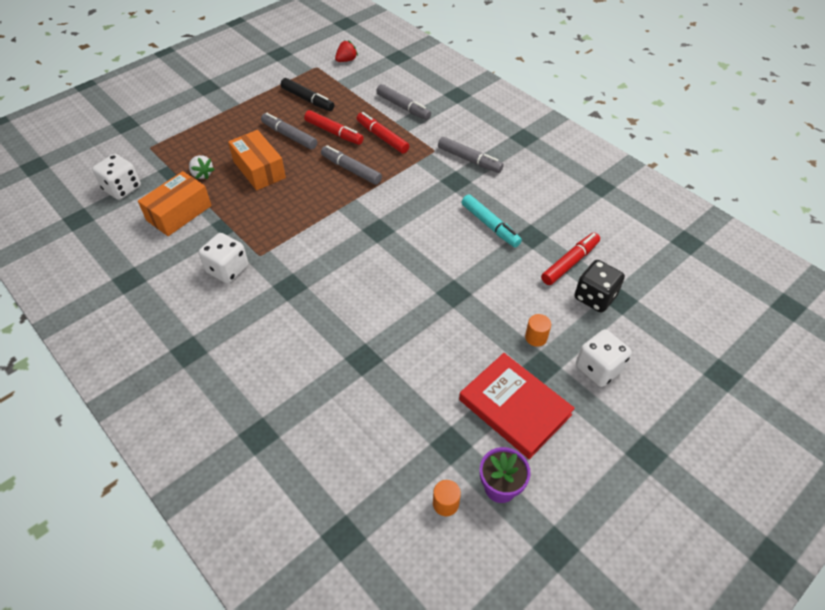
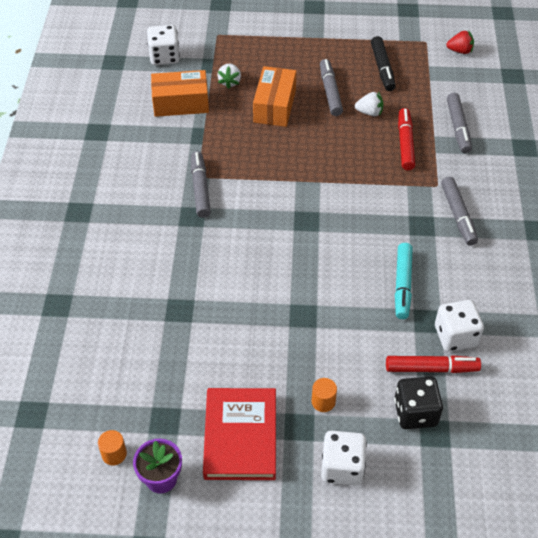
camera: 45 degrees right, 0 degrees up
(227, 269) = (165, 171): white dice -> white dice (455, 336)
(334, 132) = (369, 112): red marker -> white strawberry
(351, 169) = (345, 155): grey marker -> grey marker (200, 188)

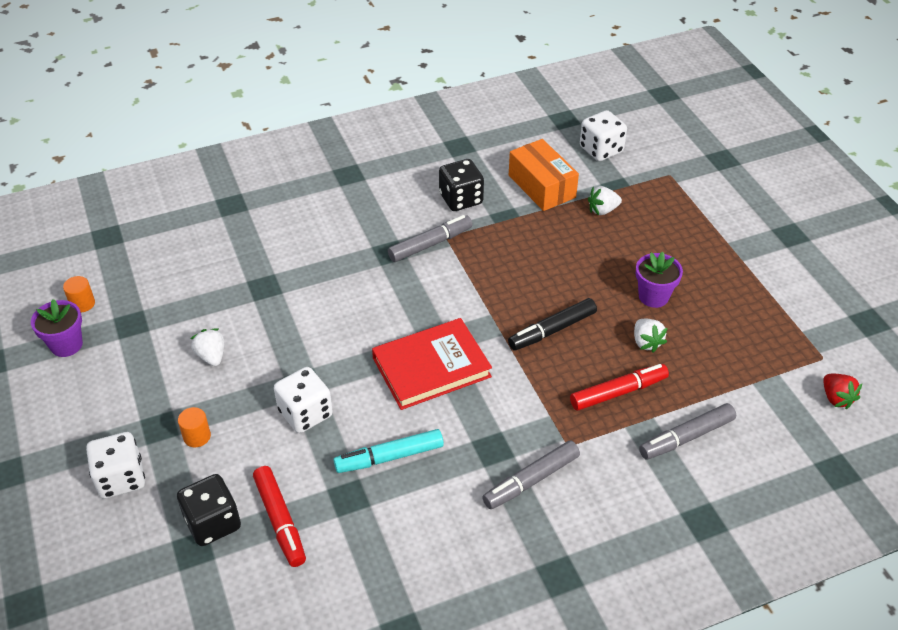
camera: 65 degrees right, 5 degrees down
(161, 153) = (461, 199): none -> black dice
(239, 369) = (211, 356): none -> white strawberry
(240, 436) = (131, 385): red book -> red book (431, 367)
(274, 106) = (593, 258): orange box -> none
(330, 92) = (653, 296): grey marker -> purple flower pot
(382, 68) = (734, 330): black marker -> black marker (552, 330)
(455, 336) = (337, 531): white dice -> white dice (305, 413)

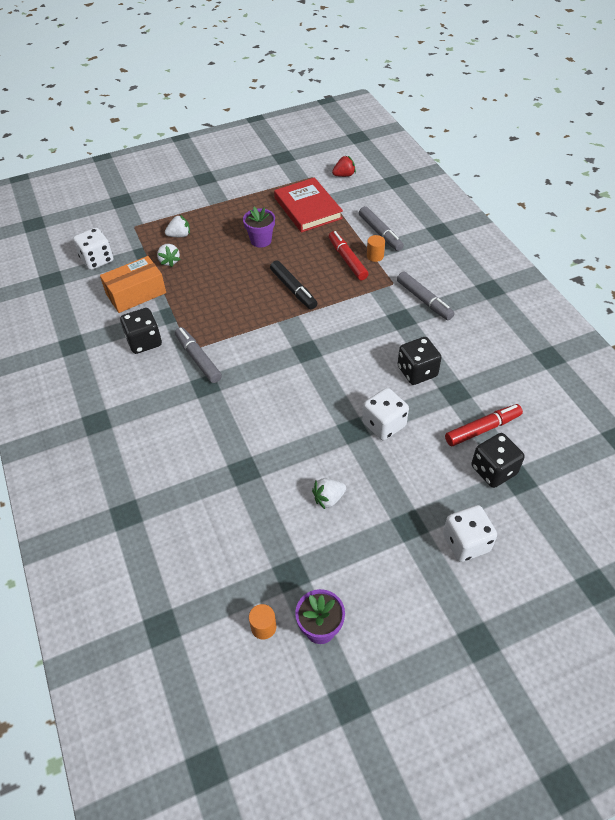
camera: 90 degrees left, 5 degrees up
(197, 436) = (415, 495): orange cylinder -> orange cylinder (375, 256)
(389, 457) = (417, 372): turquoise marker -> black dice
(431, 367) = (332, 352): red book -> red book (308, 208)
(646, 342) = (303, 246): white strawberry -> white strawberry (179, 235)

